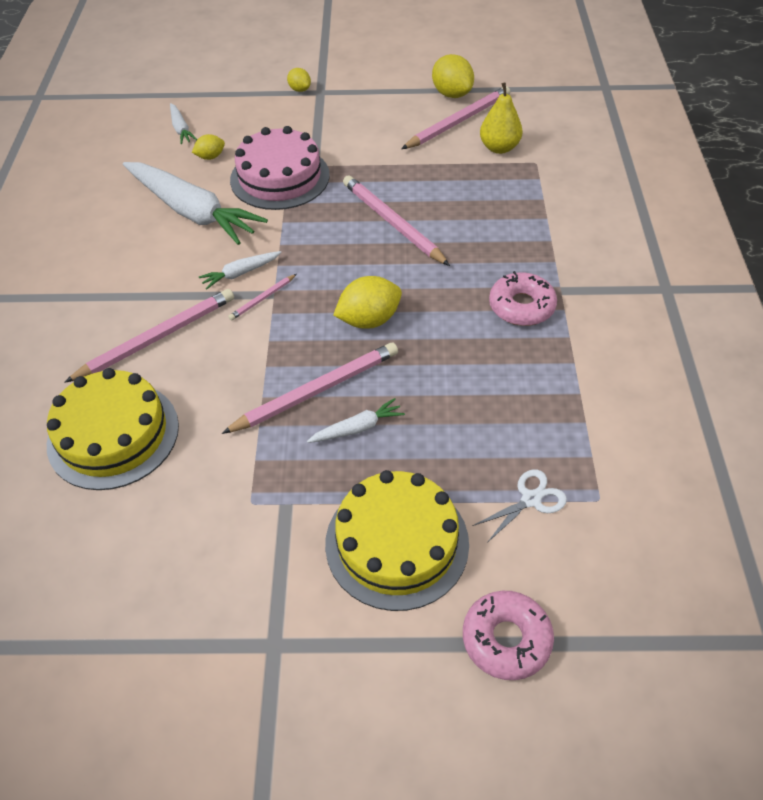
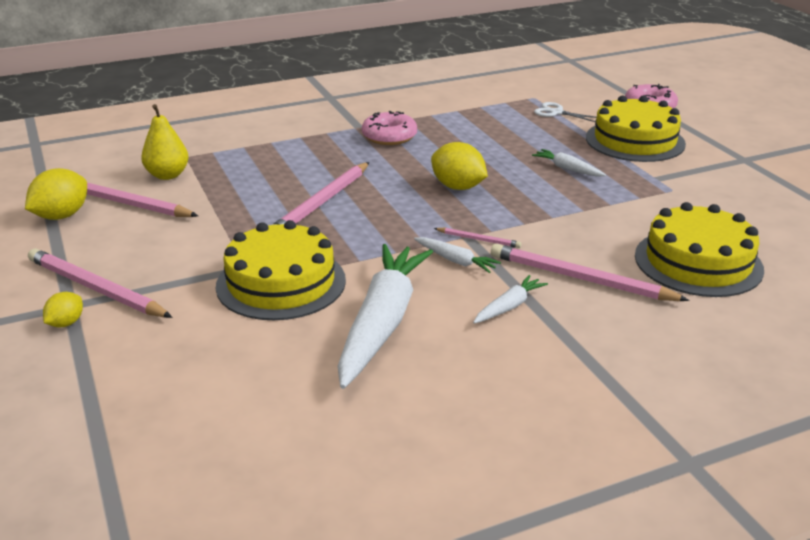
camera: 115 degrees left, 20 degrees down
(181, 129) = (203, 399): white carrot -> white carrot (509, 307)
(210, 157) = (263, 347): yellow lemon -> none
(280, 177) = (281, 283): pink cake -> yellow cake
(316, 391) = (553, 190): pink pencil -> pink pencil (96, 288)

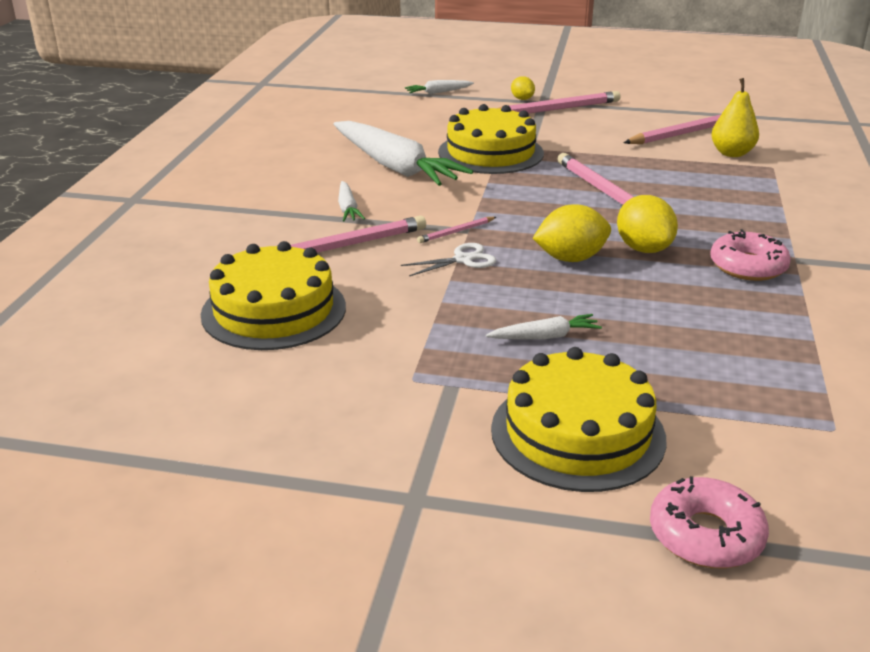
camera: 125 degrees right, 0 degrees up
(61, 216) = (683, 114): yellow lemon -> yellow lemon (643, 249)
(455, 261) = (436, 212): white carrot -> white carrot (438, 92)
(556, 112) = (747, 418): white scissors -> white scissors (463, 260)

